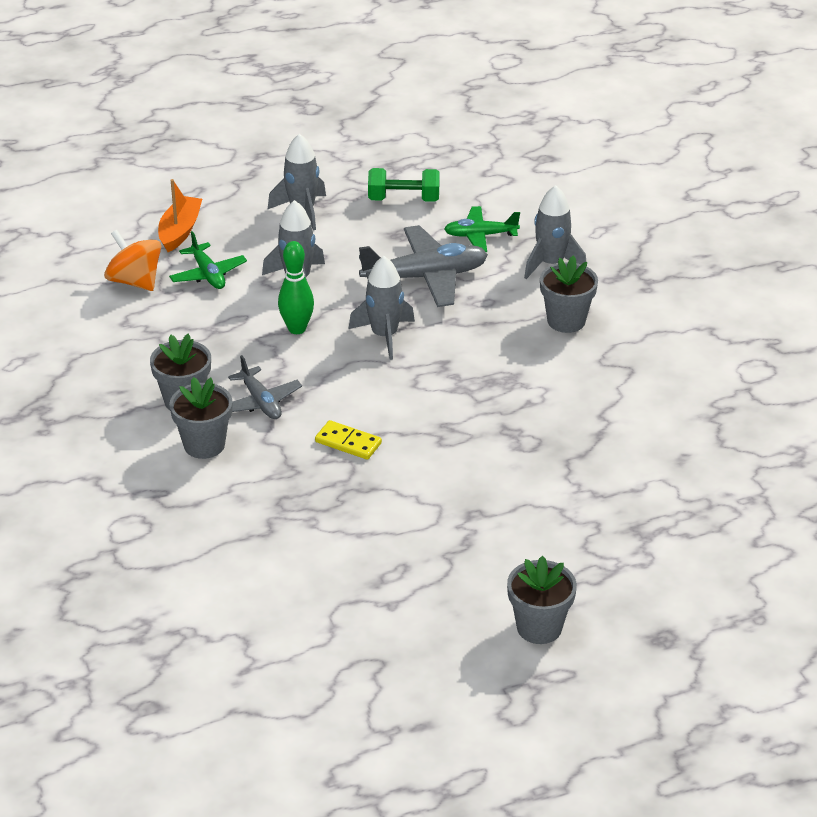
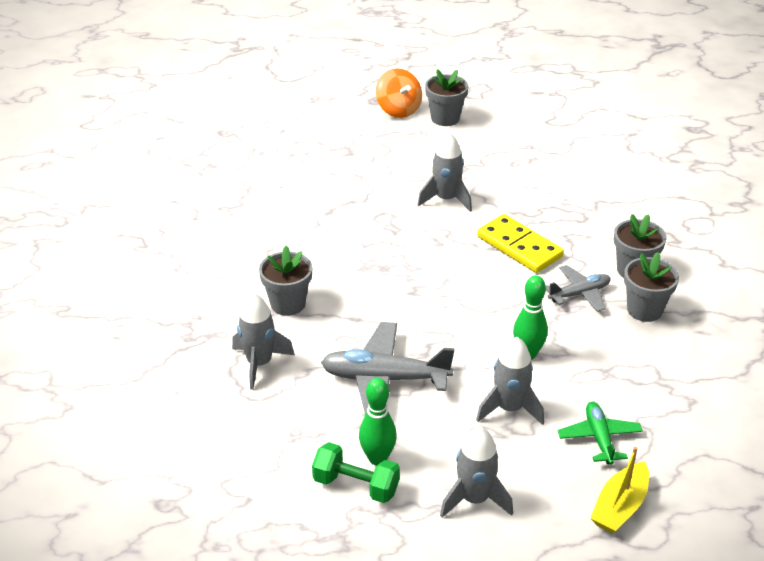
camera: 160 degrees left, 0 degrees up
(135, 281) = (677, 449): orange spinning top -> orange spinning top (398, 110)
(180, 231) = (620, 506): orange boat -> yellow boat
(261, 402) = (579, 294): grey plane -> grey plane turned 75 degrees clockwise
(348, 442) = (519, 247): yellow domino -> yellow domino, size x1.68
(384, 336) = (451, 328): grey rocket -> grey rocket (446, 199)
(396, 219) = (377, 458): none -> green bowling pin
(480, 235) = (304, 414): green plane -> none

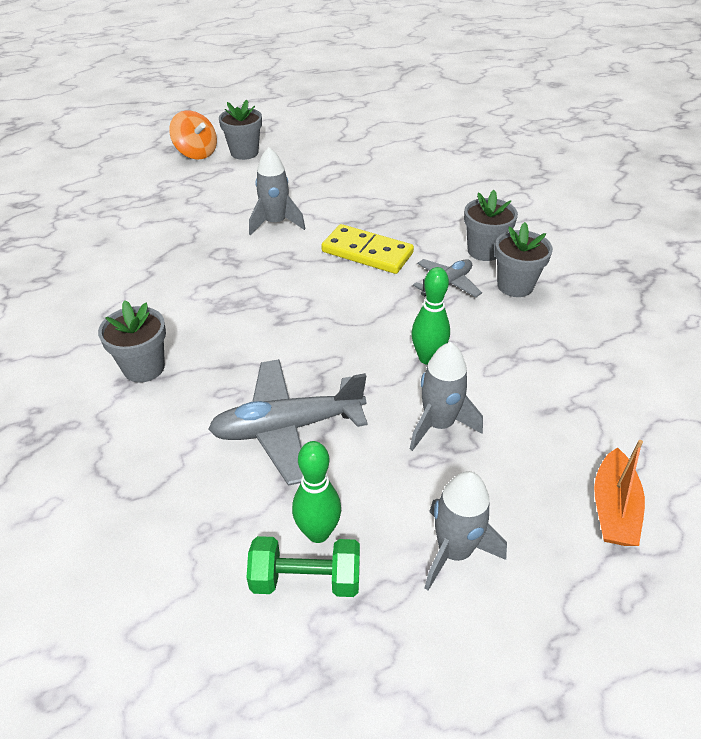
camera: 20 degrees left, 5 degrees up
(259, 363) = (131, 449): grey rocket -> none
(599, 438) = (547, 432): green plane -> none
(620, 506) = (613, 508): yellow boat -> orange boat

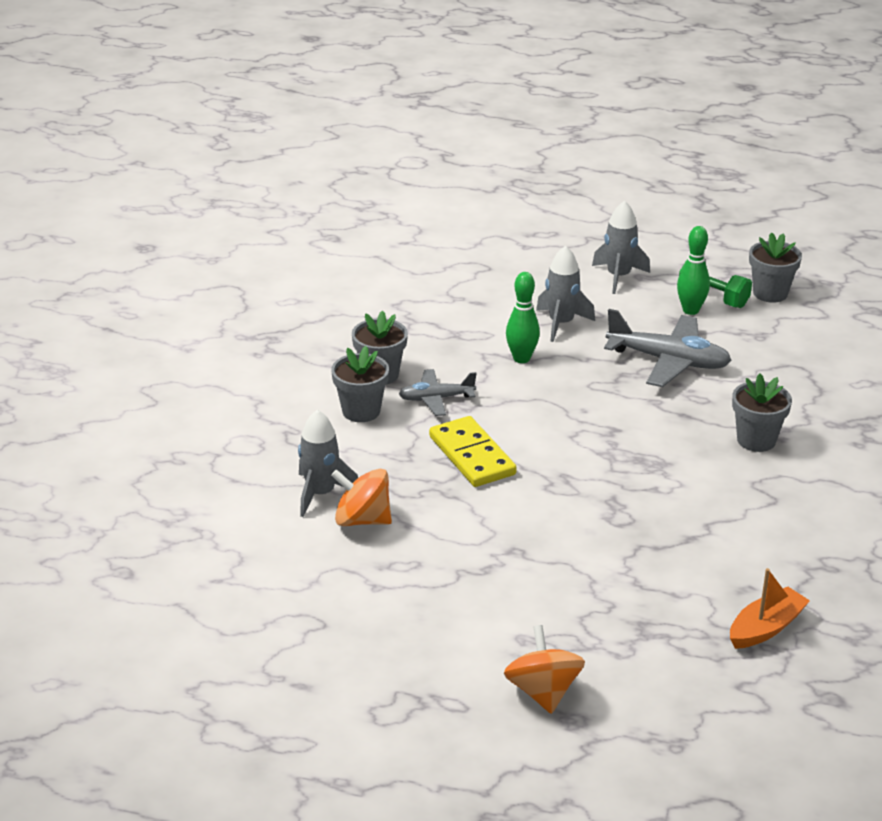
camera: 145 degrees left, 10 degrees down
(244, 153) = (475, 660): grey flower pot -> grey flower pot (770, 293)
(275, 223) = (532, 528): grey rocket -> grey rocket (320, 494)
(385, 188) = (362, 520): none -> orange spinning top
(613, 508) = (506, 257): orange boat -> orange boat (765, 628)

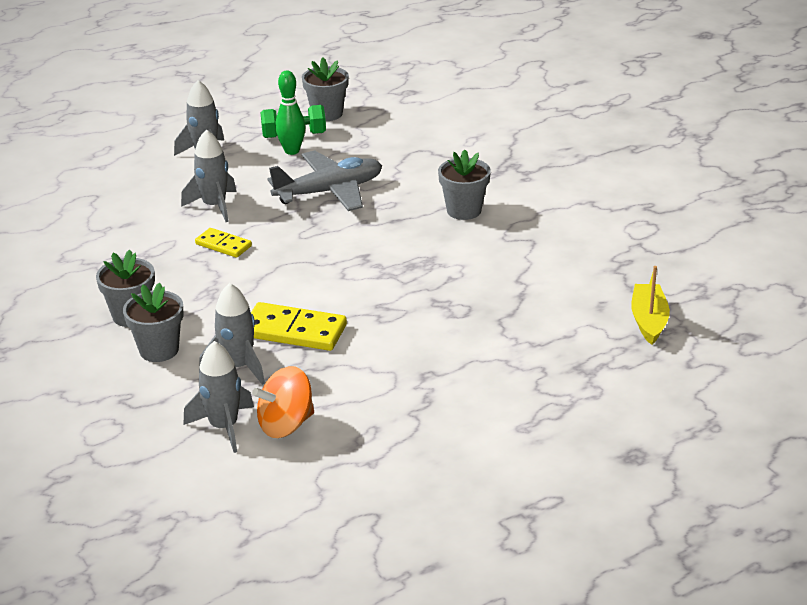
camera: 45 degrees left, 0 degrees up
(394, 457) = (238, 367): none -> grey rocket
(436, 399) = (204, 308): grey plane -> none
(521, 358) = (223, 245): green bowling pin -> yellow domino
(543, 692) = (589, 452): orange spinning top -> none
(765, 628) = (648, 321): orange boat -> yellow boat

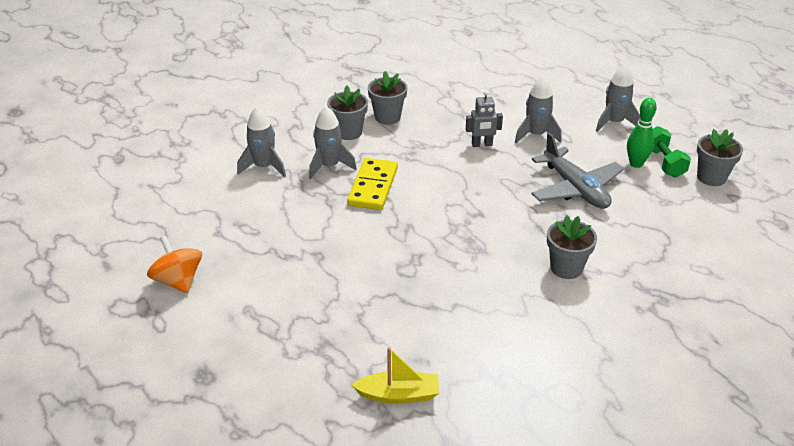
camera: 85 degrees right, 5 degrees up
(223, 245) = (482, 144): yellow domino -> grey robot
(286, 424) = (264, 192): orange spinning top -> orange spinning top (178, 281)

